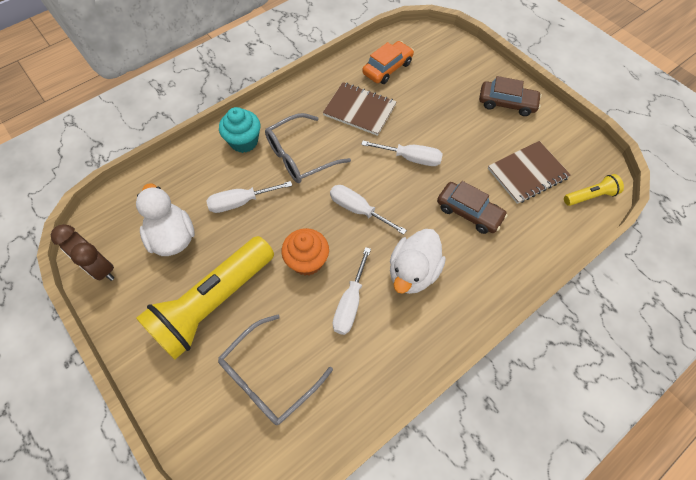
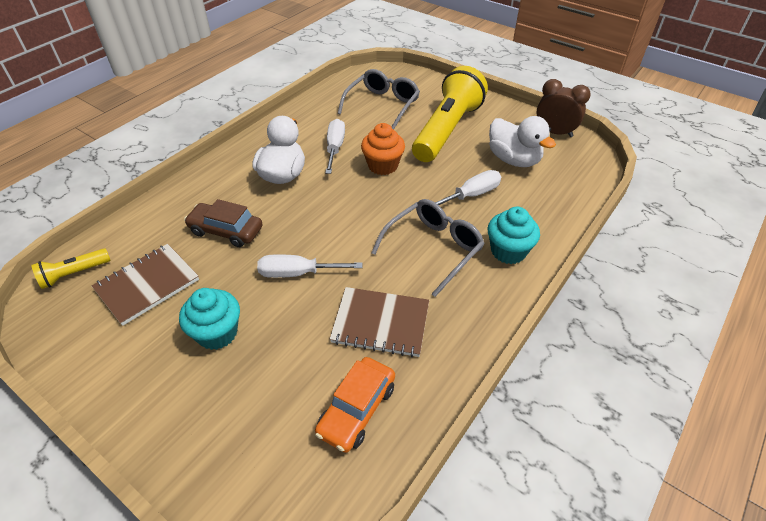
camera: 165 degrees right, 15 degrees down
(358, 210) = (347, 211): white screwdriver -> none
(470, 126) = (217, 333): none -> turquoise cupcake
(507, 103) = (154, 385): brown car -> none

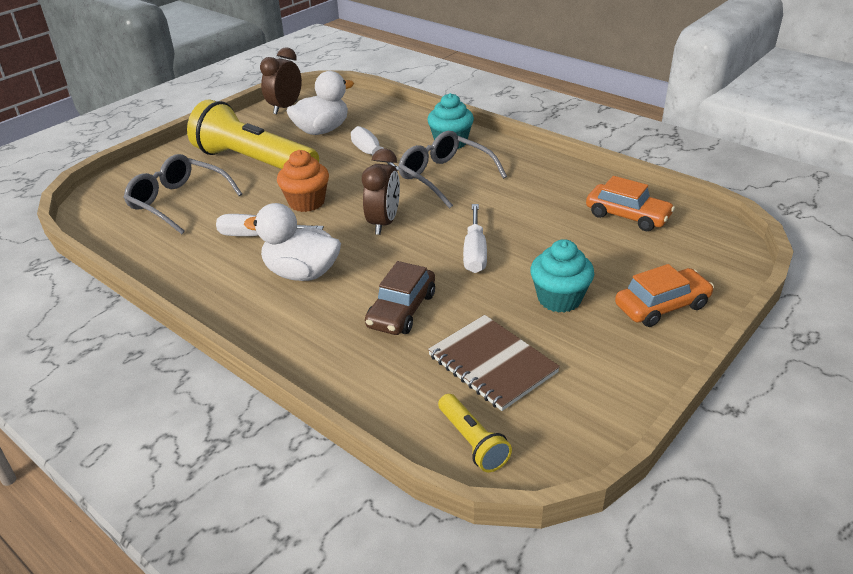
camera: 85 degrees left, 10 degrees down
(186, 419) = (661, 306): none -> orange car
(349, 212) = (384, 223): none -> brown clock
(380, 323) = (537, 205): brown notebook -> none

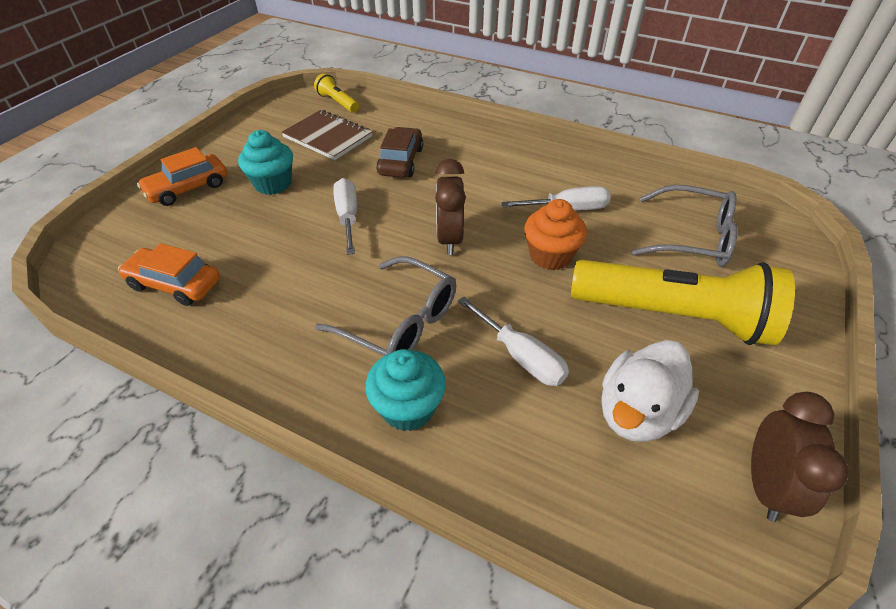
camera: 165 degrees right, 10 degrees up
(302, 273) = (498, 179): white duck -> none

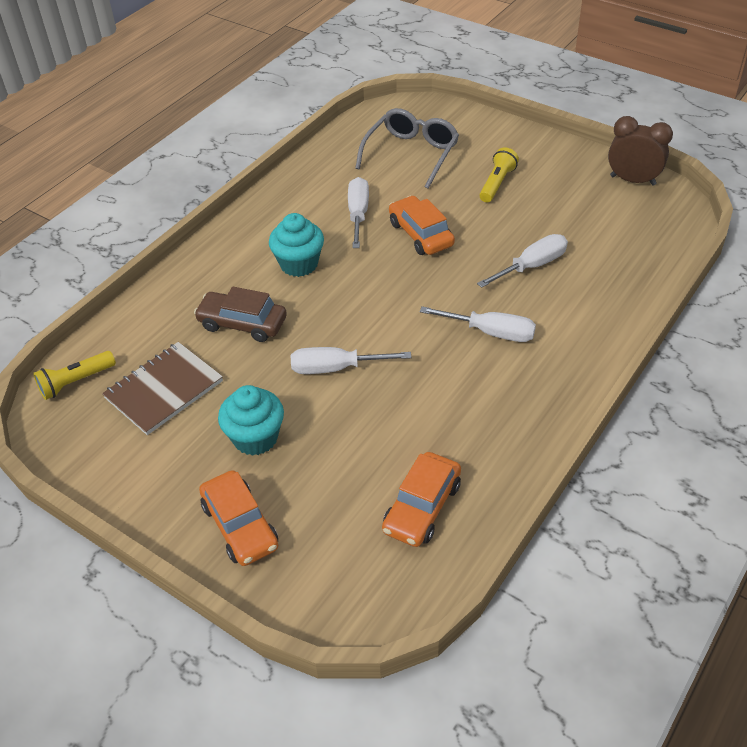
camera: 80 degrees left, 0 degrees up
(400, 322) = (491, 332): grey glasses -> white screwdriver
(408, 408) = (579, 331): turquoise cupcake -> turquoise cupcake (299, 264)
(449, 239) = (386, 294): brown clock -> none
(550, 256) = (420, 234): orange cupcake -> orange car
(637, 412) = (582, 218): white duck -> none
(673, 316) = (497, 183): yellow flashlight -> yellow flashlight, size x0.44

